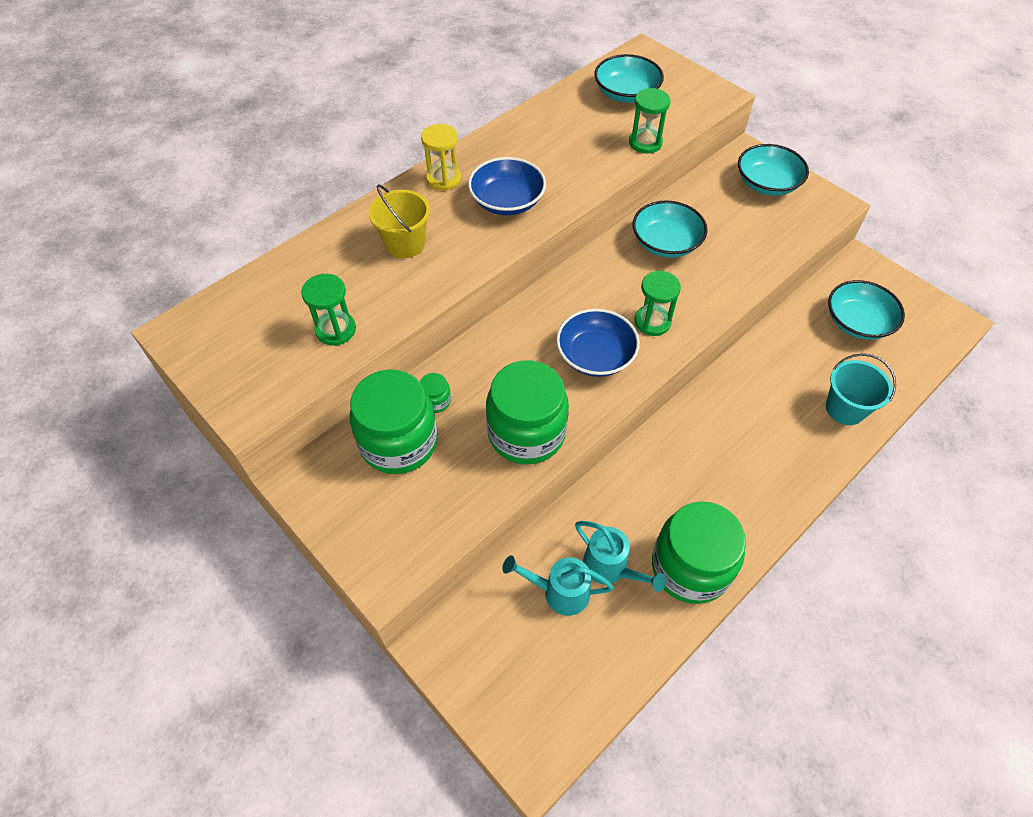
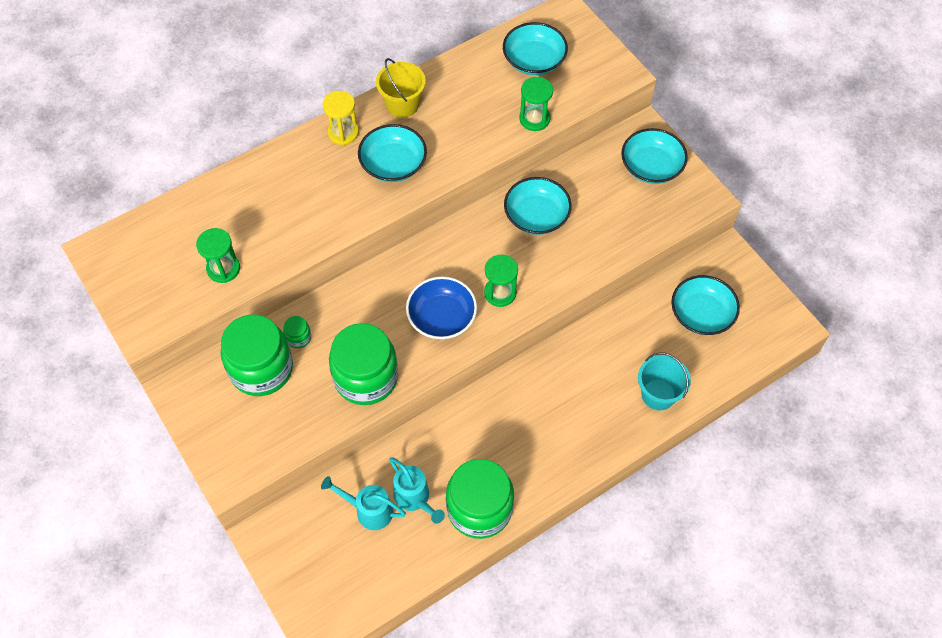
camera: 10 degrees right, 5 degrees up
(405, 244) = (296, 195): yellow bucket -> yellow bucket (402, 104)
(507, 201) = (393, 164): blue bowl -> turquoise bowl

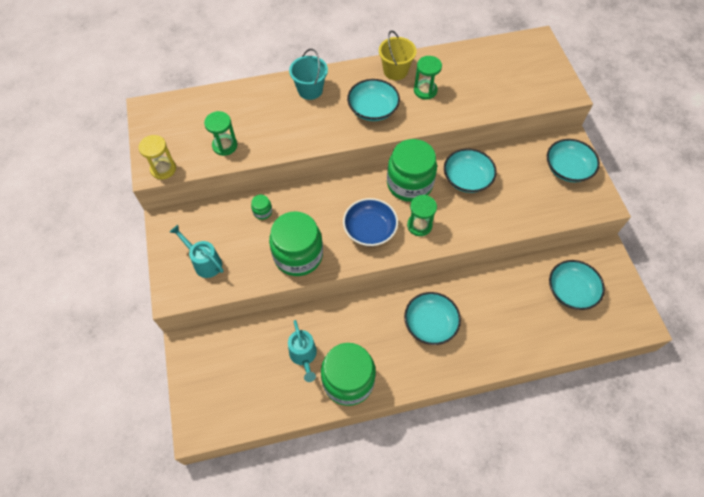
camera: 20 degrees right, 0 degrees up
(261, 369) = (228, 225): green jar -> green jar (409, 184)
(343, 132) = (346, 78): yellow hourglass -> yellow hourglass (163, 169)
(368, 510) = (267, 353): turquoise watering can -> turquoise watering can (204, 262)
(534, 60) = (503, 66): turquoise bowl -> turquoise bowl (430, 323)
(534, 119) = (489, 107): green hourglass -> green hourglass (425, 90)
(658, 394) = (516, 341): turquoise bucket -> turquoise bucket (310, 90)

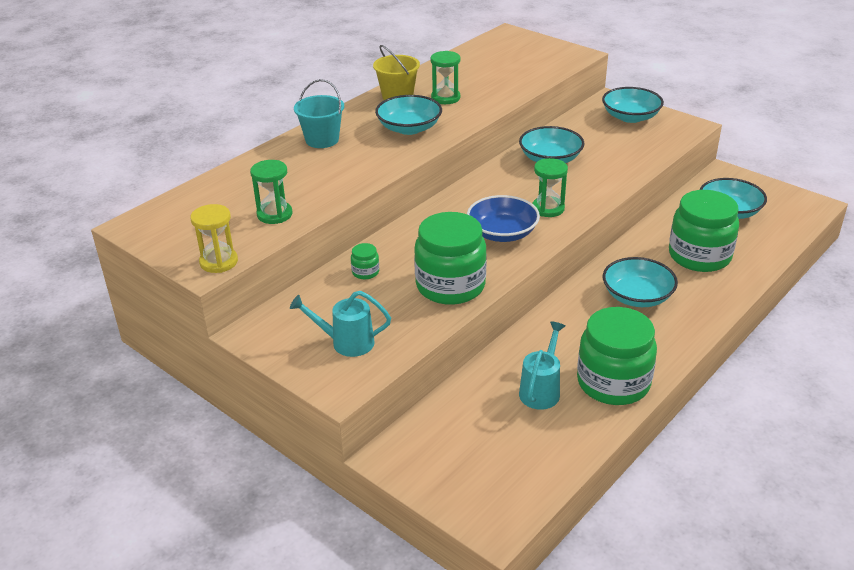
camera: 35 degrees left, 25 degrees down
(304, 356) = (541, 390): turquoise watering can -> turquoise watering can turned 105 degrees counterclockwise
(409, 184) = (499, 185): green jar -> green jar (699, 256)

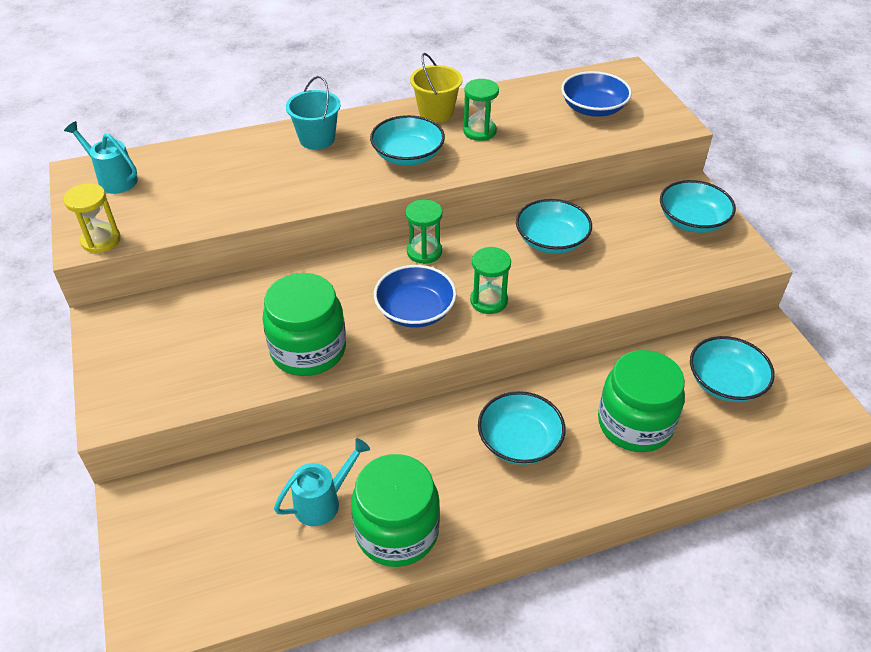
camera: 30 degrees right, 10 degrees up
(274, 214) = (194, 208): green hourglass -> green hourglass (424, 252)
(346, 342) = (162, 368): turquoise watering can -> turquoise watering can (113, 179)
(365, 272) = (252, 298): green jar -> none
(511, 61) = (593, 108): none -> blue bowl

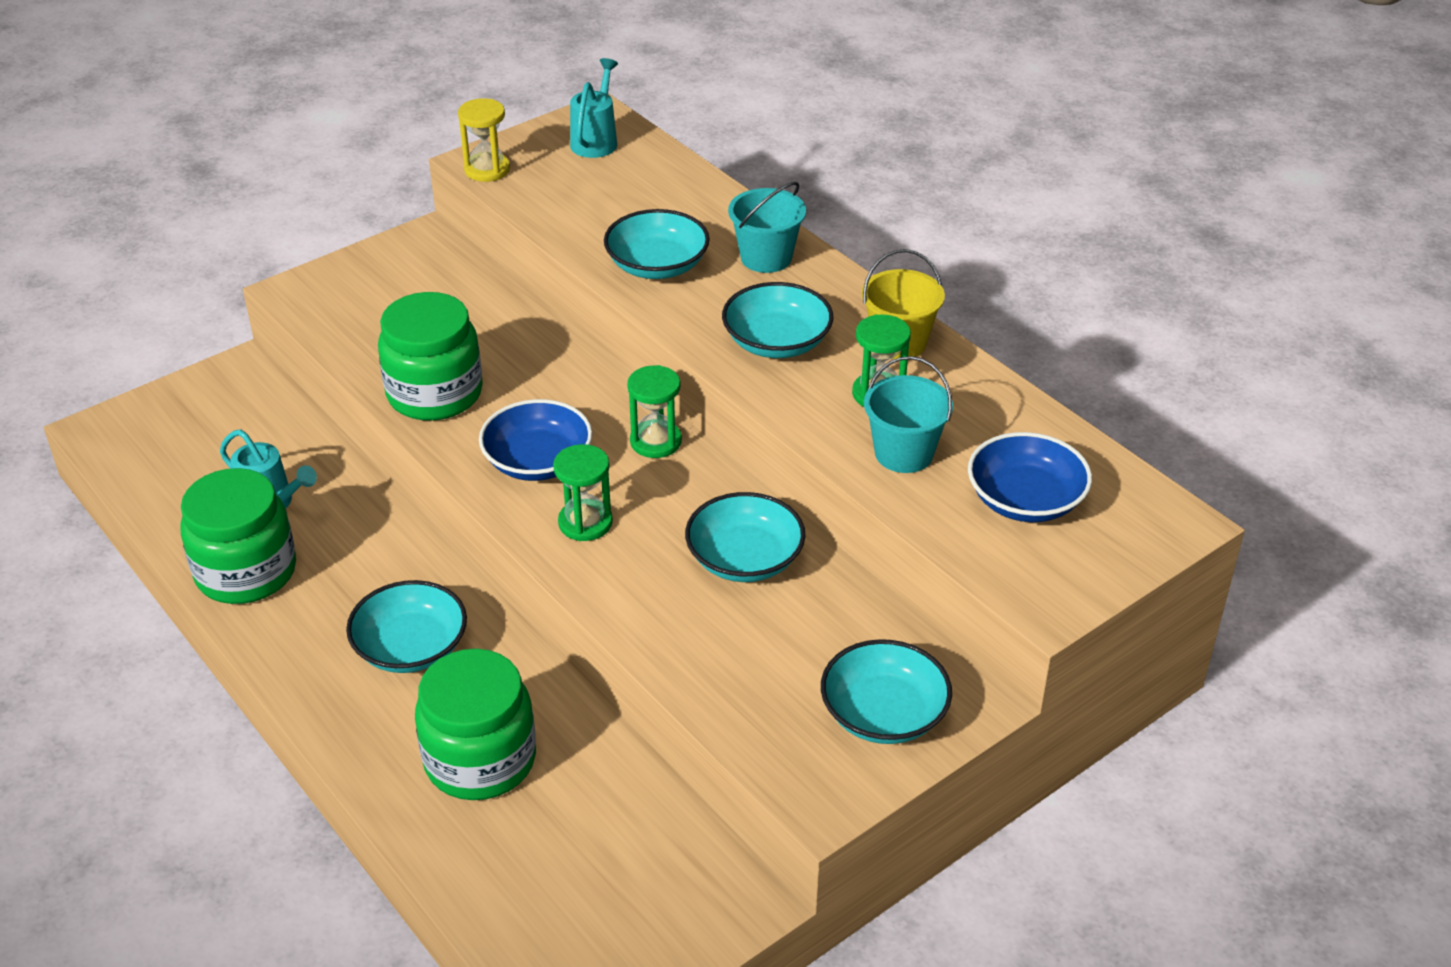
camera: 70 degrees right, 5 degrees down
(537, 136) = (904, 453): none -> turquoise bucket
(725, 382) = (600, 856): turquoise bowl -> turquoise bowl (657, 265)

